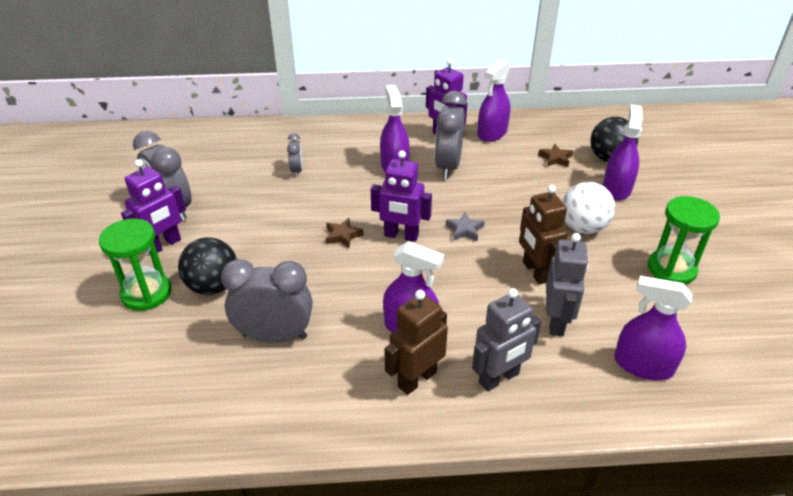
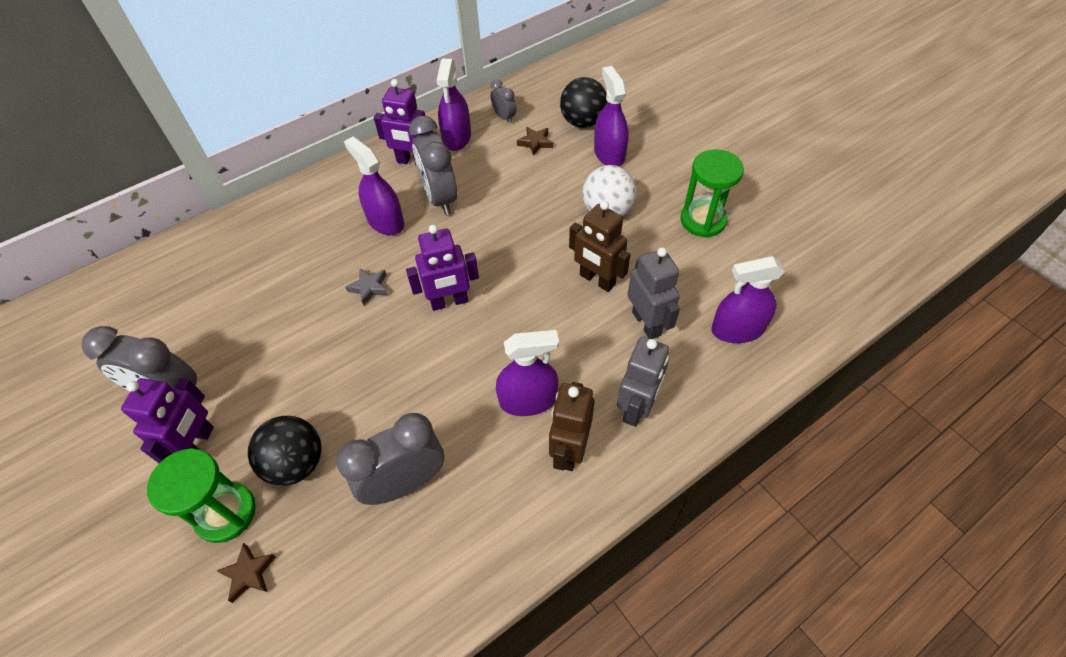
camera: 30 degrees left, 15 degrees up
(297, 171) = (283, 275): grey clock -> grey clock (504, 117)
(343, 235) = (391, 331): brown star -> brown star (248, 573)
(464, 230) = (505, 265): grey star -> grey star (369, 288)

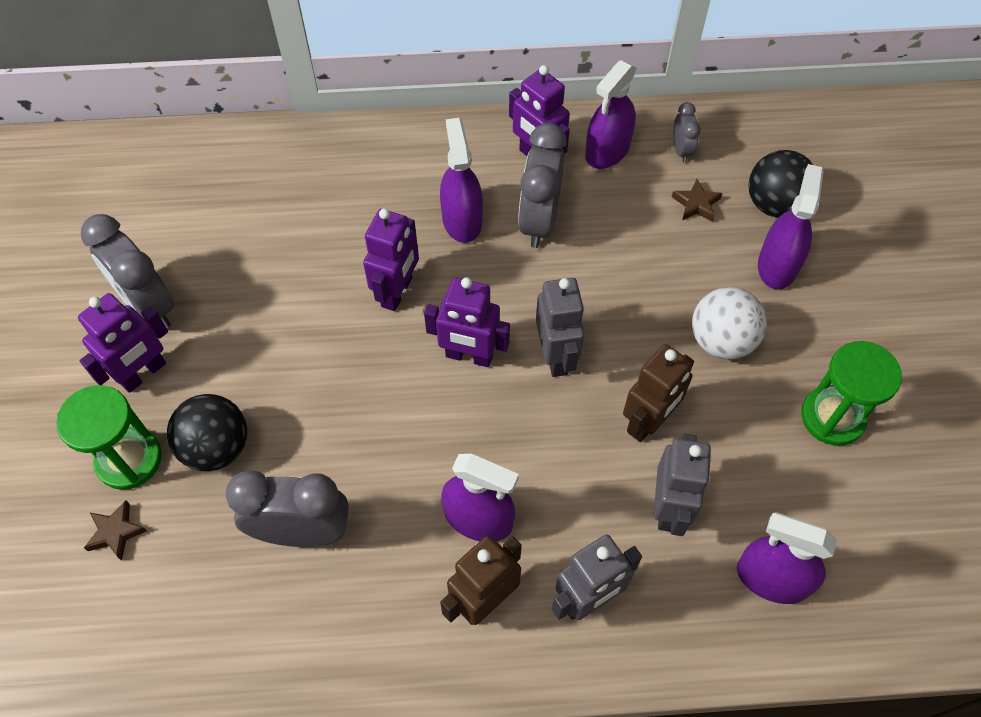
camera: 30 degrees right, 5 degrees up
(369, 288) = (397, 292): grey star -> purple robot
(509, 272) = (556, 356): none -> grey robot
(597, 280) = (648, 422): brown robot -> brown robot turned 120 degrees counterclockwise

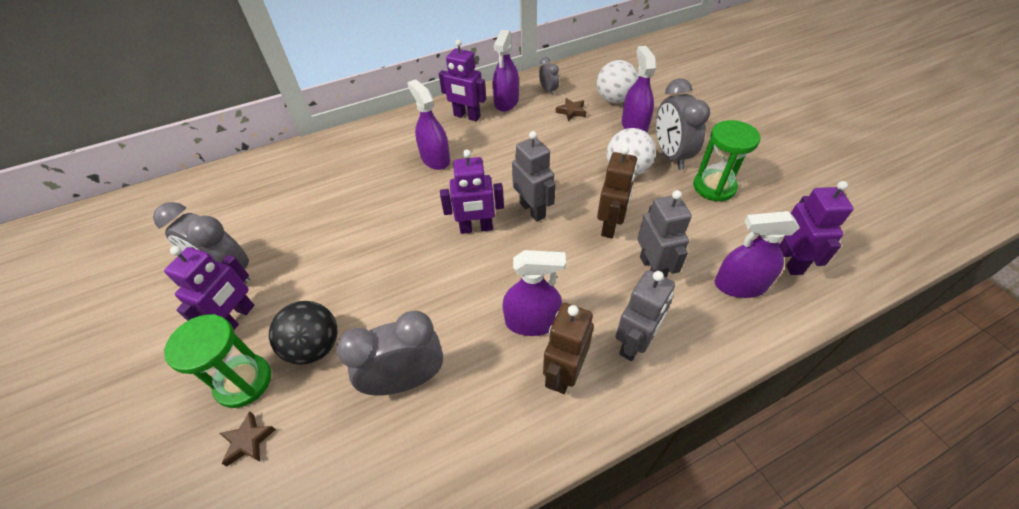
camera: 20 degrees left, 10 degrees down
(397, 292) = (410, 208): purple robot -> purple robot (790, 261)
(539, 221) = (484, 145): grey clock -> grey clock (670, 155)
(774, 204) = (614, 100): black ball -> white ball

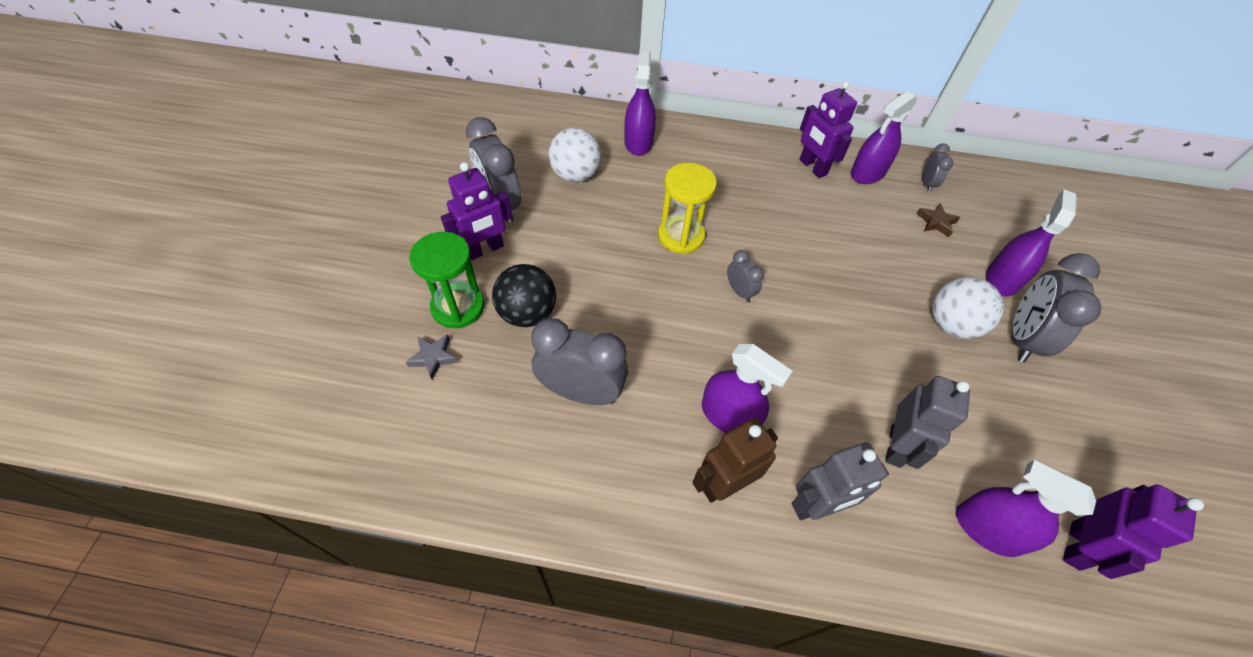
camera: 30 degrees right, 5 degrees up
(248, 441) = (433, 357): brown star -> grey star
(404, 213) = (681, 236): none -> yellow hourglass
(435, 159) = (748, 196): purple spray bottle -> purple spray bottle (638, 142)
(476, 228) = (739, 291): purple robot -> grey clock
(532, 210) = (810, 306): grey robot -> none
(610, 226) = (883, 373): brown robot -> none
(614, 100) = (1001, 235): white ball -> white ball (575, 175)
(714, 187) = (1047, 405): green hourglass -> none

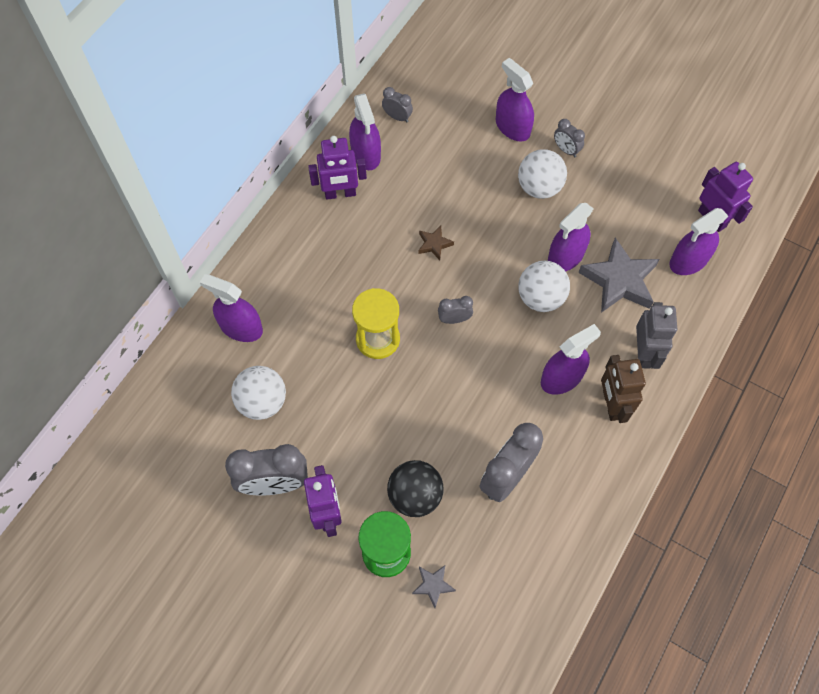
camera: 65 degrees left, 10 degrees up
(816, 365) = (540, 297): none -> white ball
(885, 376) = (565, 256): none -> purple spray bottle
(896, 446) = (619, 280): grey robot -> grey star
(936, 222) = (441, 136): brown star -> brown star (434, 244)
(1020, 338) = (566, 150): grey clock -> grey clock, size x0.50

